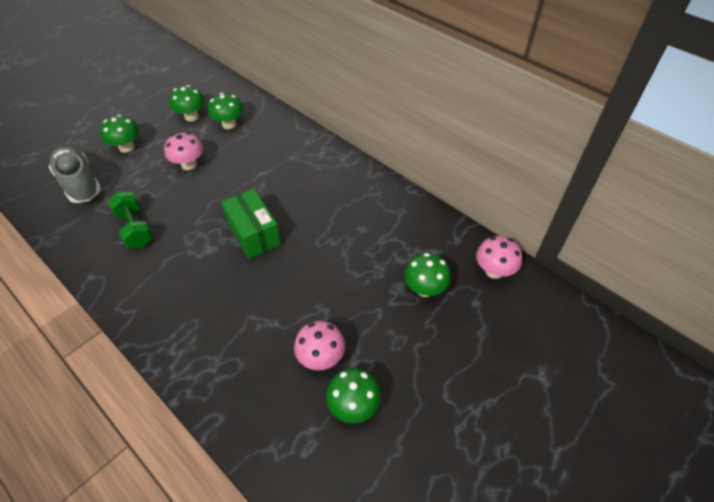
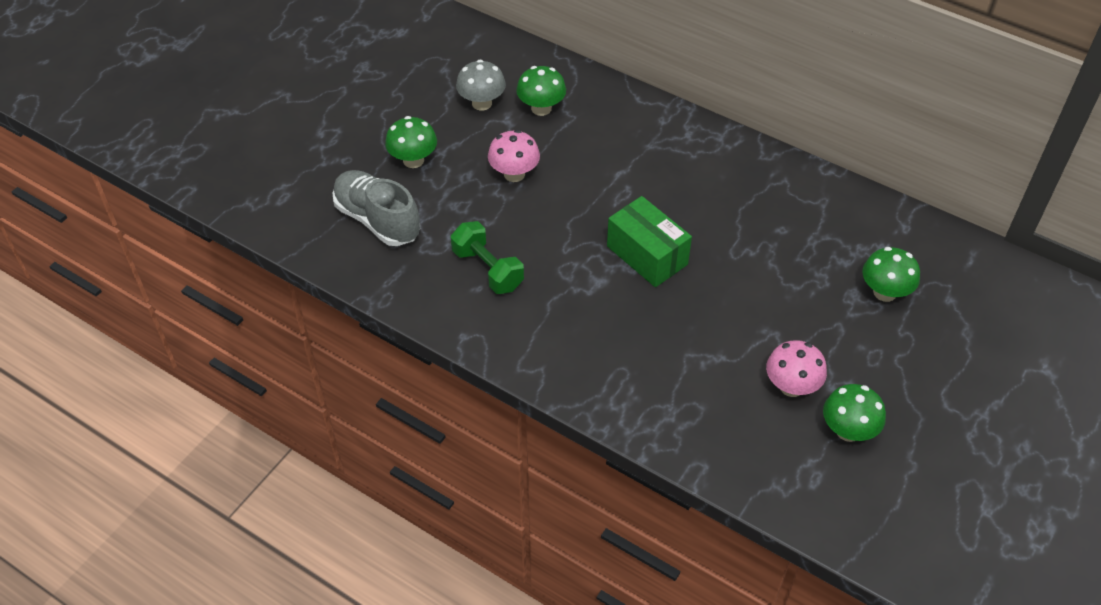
camera: 10 degrees left, 0 degrees up
(191, 117) = (482, 103): green mushroom -> grey mushroom
(494, 271) = (960, 259): pink mushroom -> none

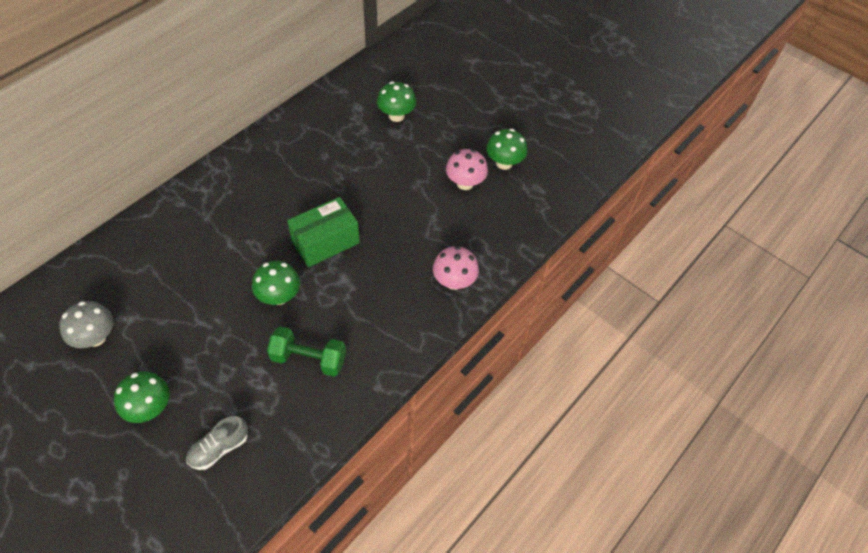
camera: 85 degrees left, 5 degrees up
(377, 220) = (219, 448): grey shoe -> grey shoe, size x0.58
(487, 269) = (308, 359): green dumbbell -> green dumbbell turned 45 degrees clockwise
(514, 174) = (201, 323): pink mushroom -> pink mushroom (454, 281)
(541, 108) = (126, 289): green mushroom -> green mushroom (279, 296)

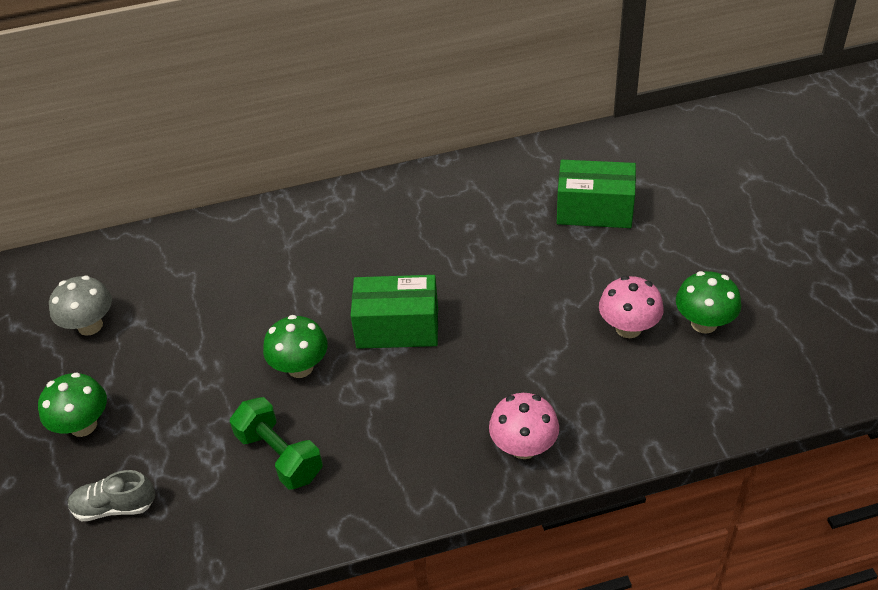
camera: 40 degrees right, 10 degrees down
(396, 116) = (594, 210): green mushroom -> green box

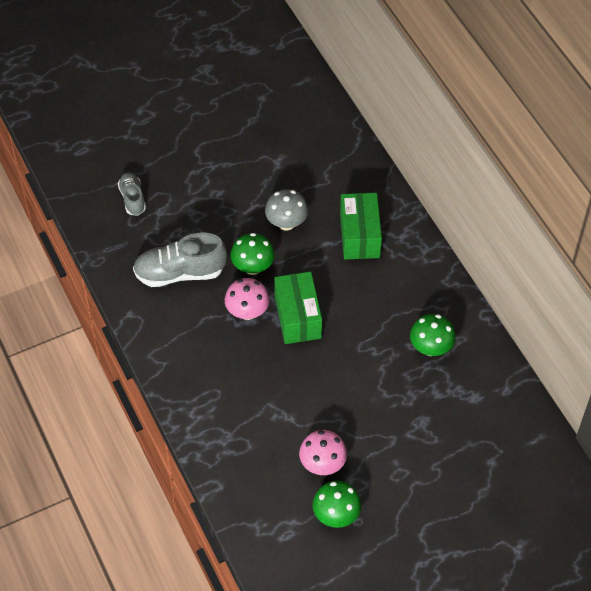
camera: 75 degrees right, 10 degrees up
(83, 425) = (188, 163): green mushroom -> green mushroom (430, 348)
(90, 326) = (269, 139): grey mushroom -> grey mushroom (286, 223)
(280, 456) = (180, 273): green dumbbell -> grey shoe
(523, 447) = (206, 408): pink mushroom -> pink mushroom (247, 312)
(594, 210) = (447, 431): green box -> green box (359, 236)

